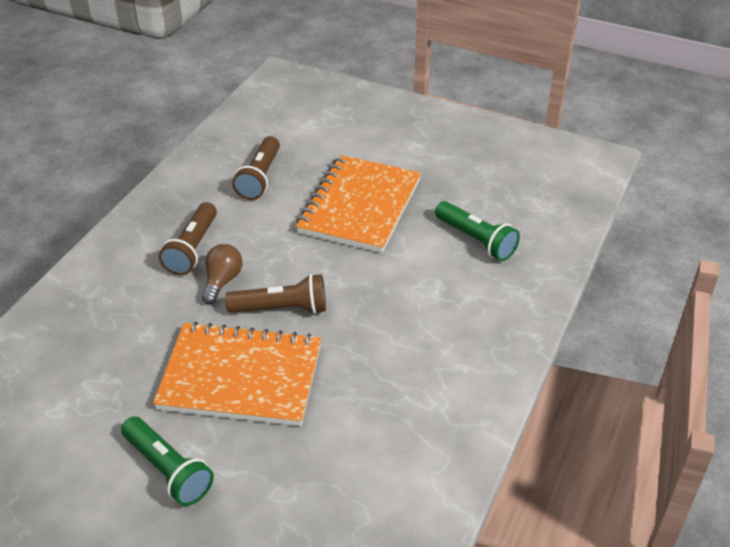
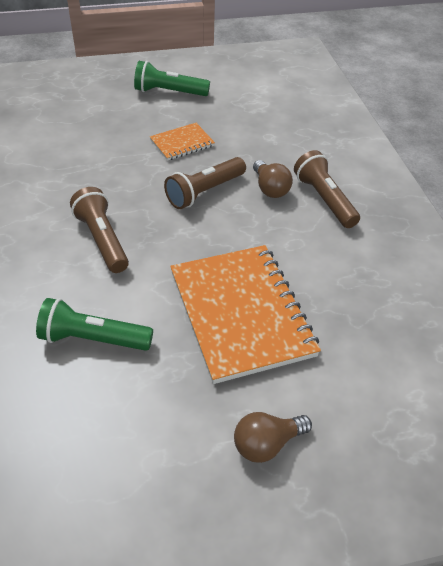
camera: 140 degrees right, 5 degrees up
(241, 377) = (182, 143): orange notebook -> orange notebook, size x0.48
(259, 178) = (366, 291): brown flashlight -> brown flashlight (102, 239)
(416, 145) = (266, 443): none -> brown light bulb

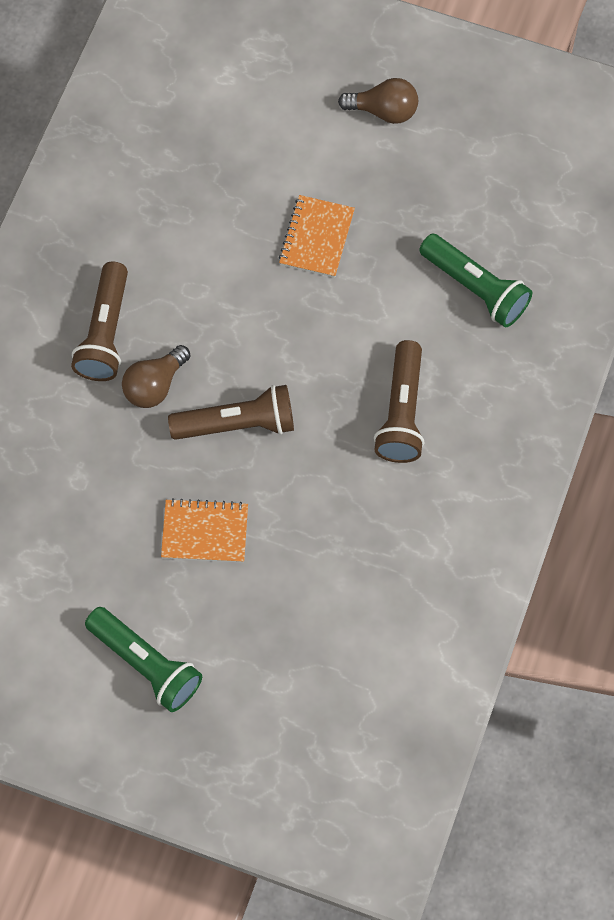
camera: 145 degrees left, 20 degrees up
(241, 313) = (316, 238): orange notebook -> orange notebook, size x0.48
(270, 188) = (155, 385): brown light bulb -> brown light bulb turned 150 degrees counterclockwise

